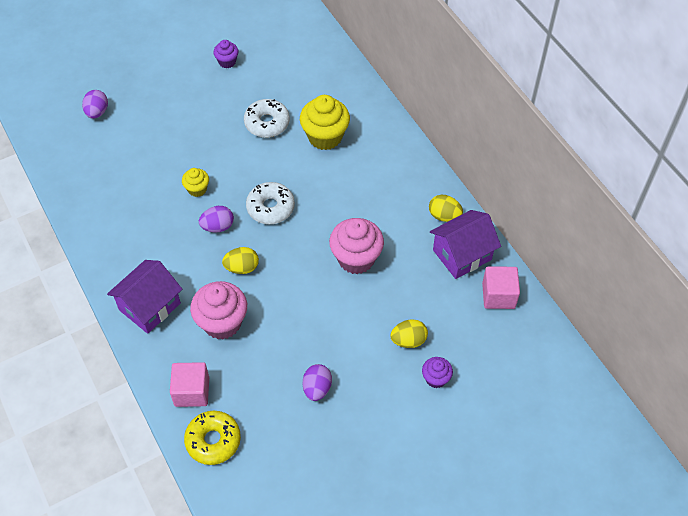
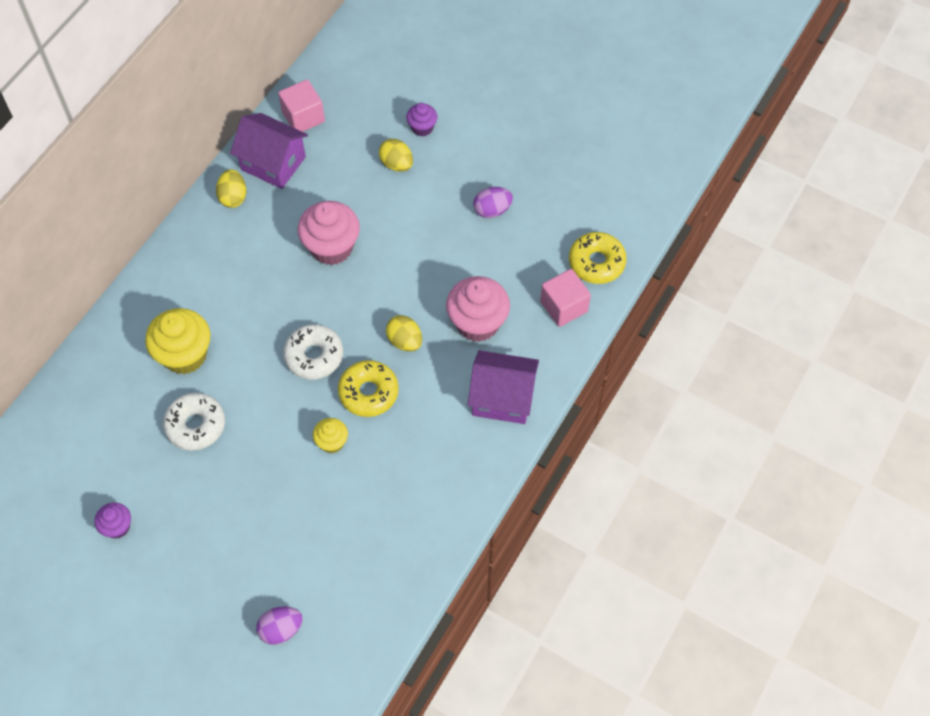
camera: 120 degrees left, 5 degrees up
(218, 226) = (368, 392): purple egg -> yellow donut

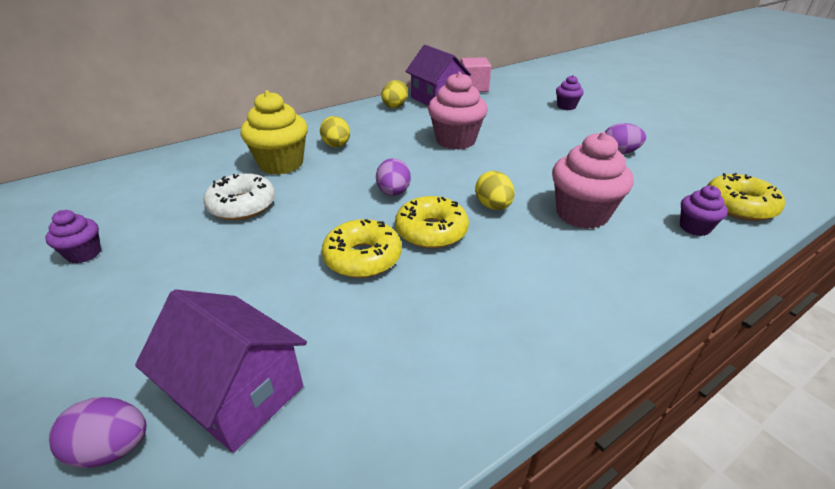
camera: 25 degrees right, 25 degrees down
(314, 356) = (393, 193): white donut -> purple egg
(332, 442) = (362, 258): yellow cupcake -> yellow donut
(396, 164) = (536, 116): yellow egg -> yellow egg (336, 146)
(502, 398) = (596, 282): purple house -> purple house (239, 393)
(564, 306) = (694, 227): pink cube -> purple cupcake

